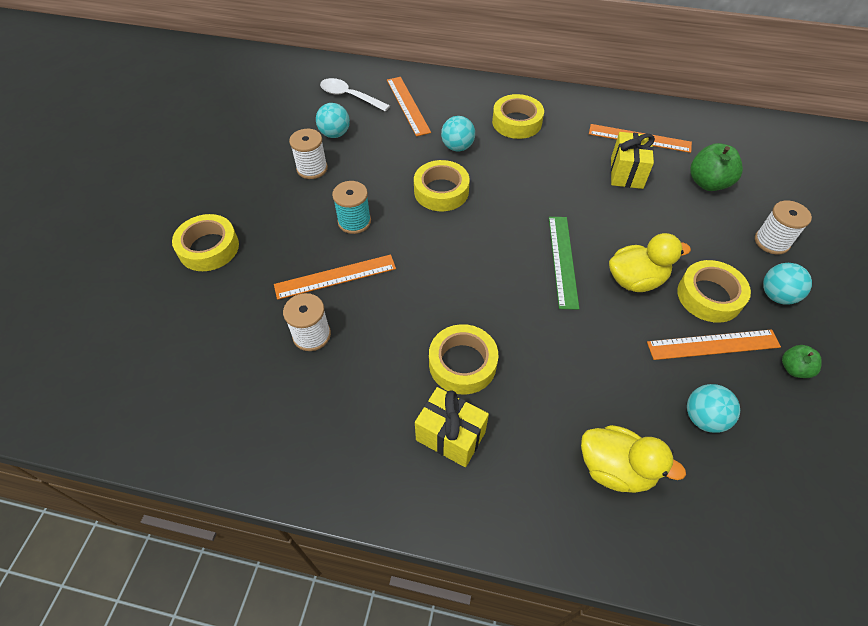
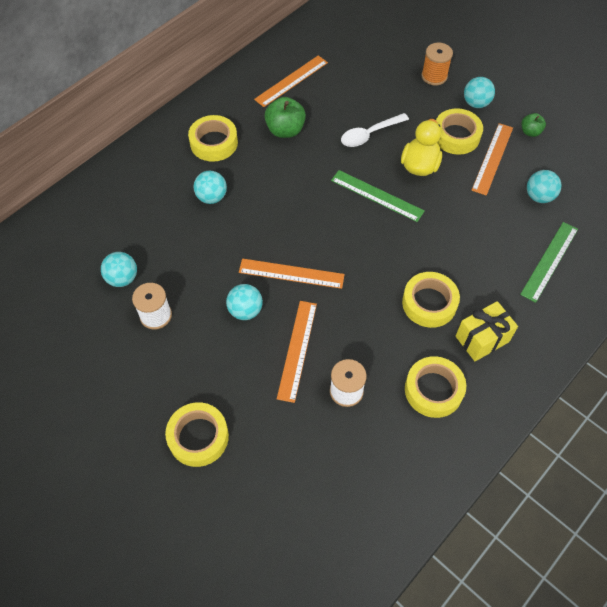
camera: 60 degrees left, 5 degrees up
(349, 96) = (78, 244): white spoon -> white spoon (369, 134)
(354, 222) = (245, 310): turquoise spool -> turquoise ball
(408, 105) = (129, 205): orange ruler -> orange ruler (291, 273)
(441, 191) = (254, 234): yellow tape -> yellow tape (433, 390)
(615, 468) = (549, 261): yellow duck -> green ruler
(626, 173) = (320, 110): yellow gift -> none
(708, 183) = (362, 73): green apple -> green apple (285, 130)
(771, 241) = (434, 76): white spool -> orange spool

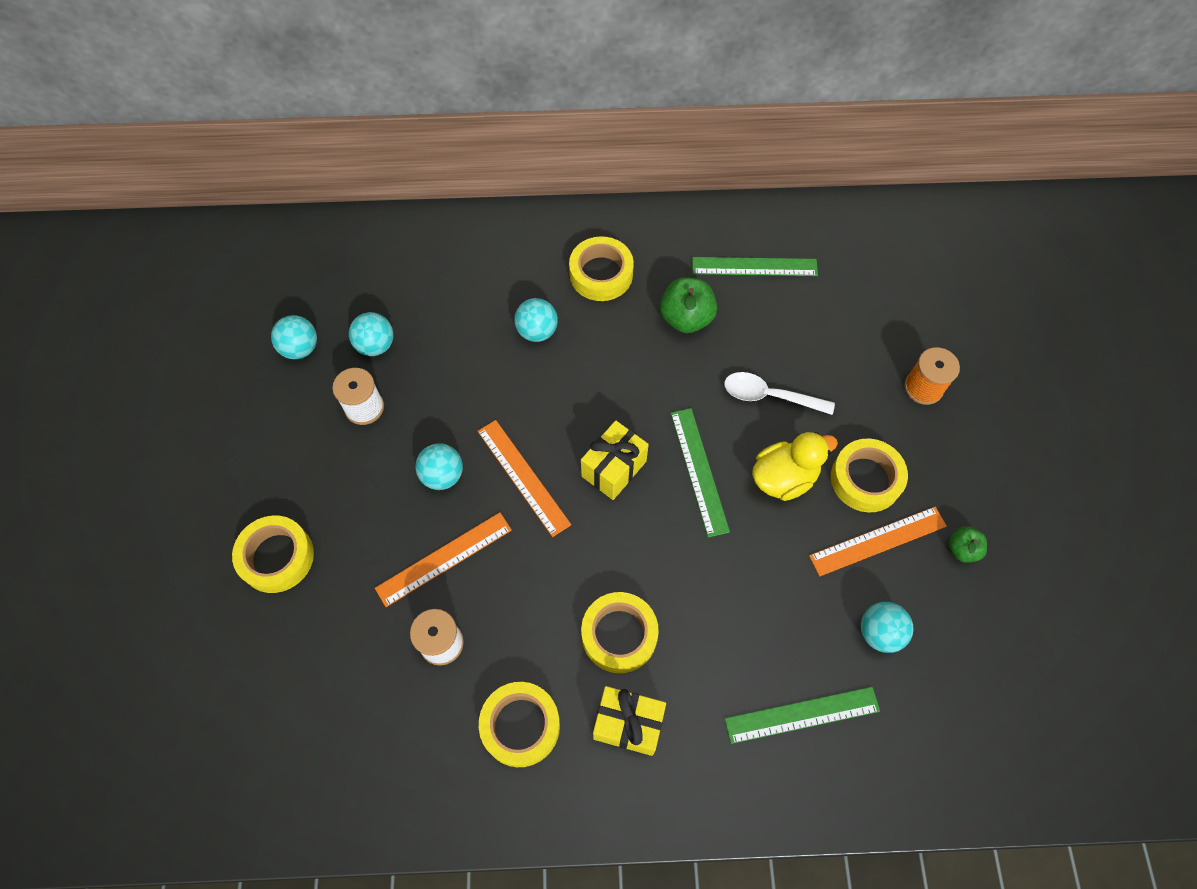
camera: 45 degrees right, 5 degrees up
(291, 81) = (754, 266): orange ruler -> green ruler
(334, 230) = (614, 468): none -> yellow gift
(476, 103) = (936, 460): turquoise ball -> turquoise ball (300, 348)

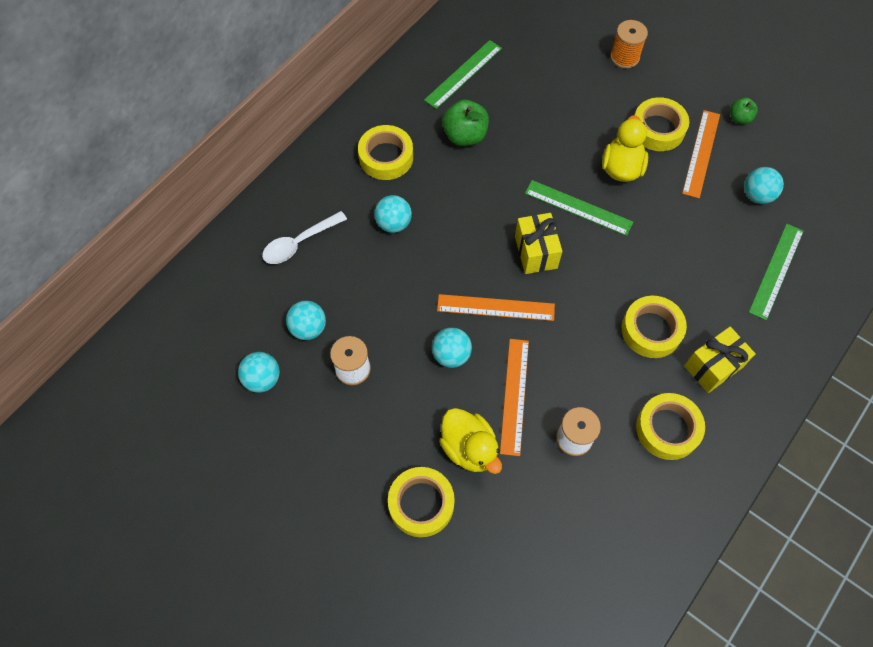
camera: 50 degrees left, 0 degrees up
(360, 558) = (469, 448): none -> yellow duck
(769, 396) = (560, 134): white spoon -> white spoon (299, 243)

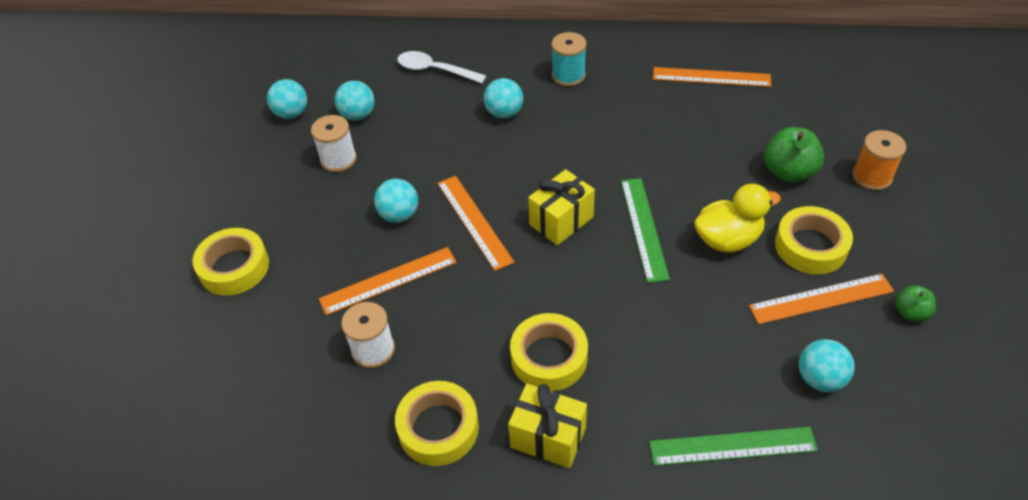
camera: 60 degrees right, 15 degrees down
(386, 157) = (568, 75): yellow tape -> turquoise spool
(463, 74) = (711, 77): green ruler -> orange ruler
(465, 136) = (643, 111): green apple -> green apple (788, 172)
(469, 448) = (311, 274): yellow duck -> none

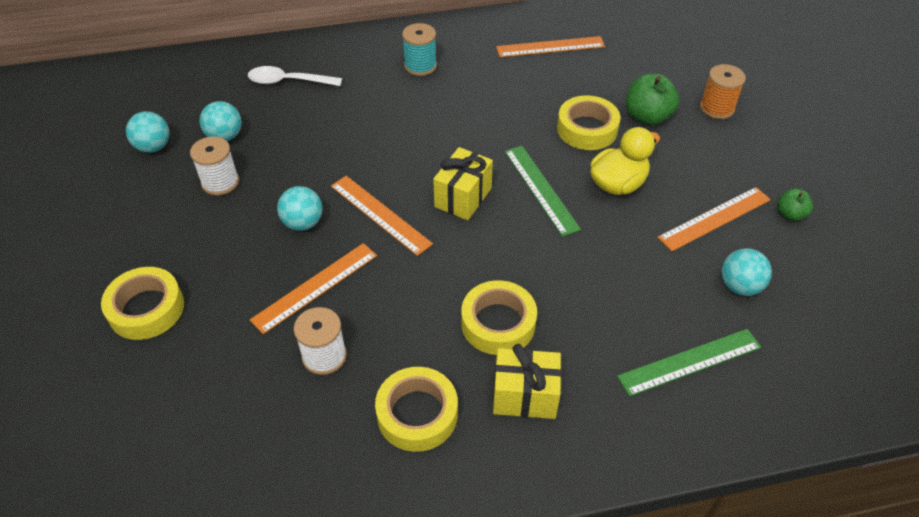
camera: 20 degrees left, 0 degrees up
(504, 113) = (372, 110): turquoise ball -> none
(810, 246) = (689, 176): yellow tape -> yellow tape (587, 129)

